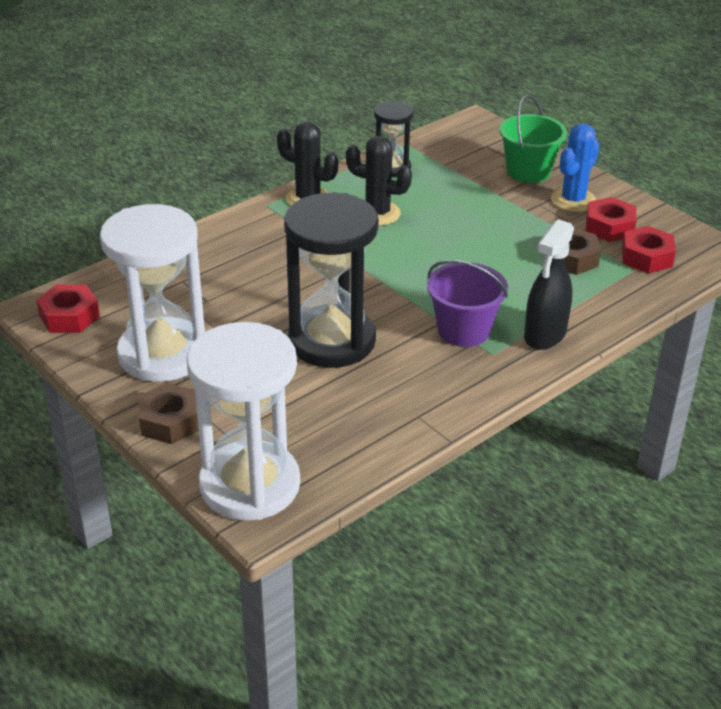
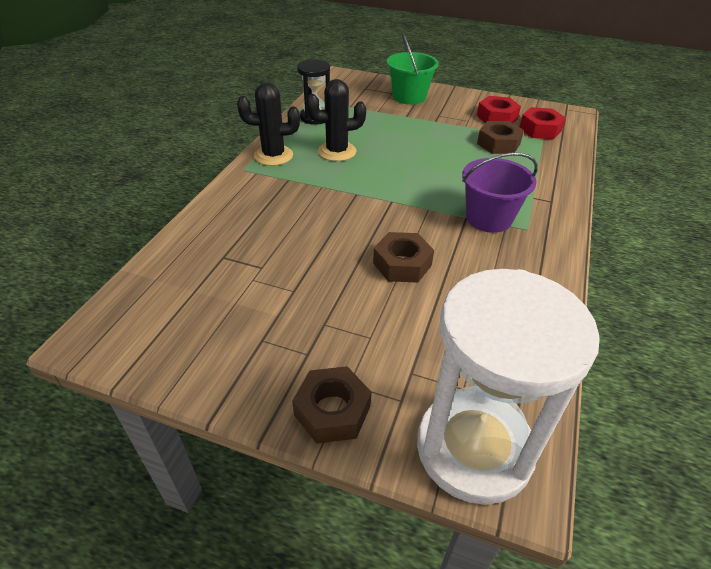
camera: 30 degrees left, 5 degrees up
(69, 316) = (132, 334): red nut -> none
(163, 354) = (263, 337): white hourglass -> none
(331, 341) = (402, 264): black hourglass -> brown nut
(544, 335) = (544, 202): black spray bottle -> none
(573, 200) = (456, 107): blue cactus -> none

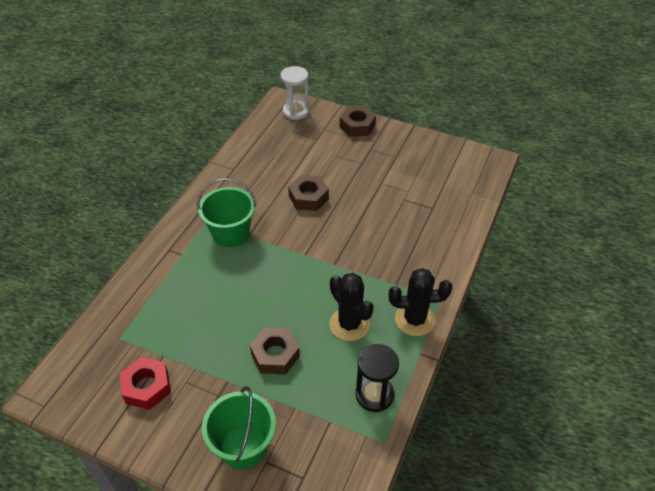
camera: 175 degrees left, 5 degrees up
(337, 151) = (349, 324): black cactus -> black cactus turned 60 degrees clockwise
(474, 448) = (296, 111): white hourglass -> white hourglass, size x0.53
(489, 218) = (231, 233): purple bucket -> green bucket
(498, 143) = (173, 332): brown nut -> brown nut (275, 355)
(540, 129) = (109, 358): red nut -> none

